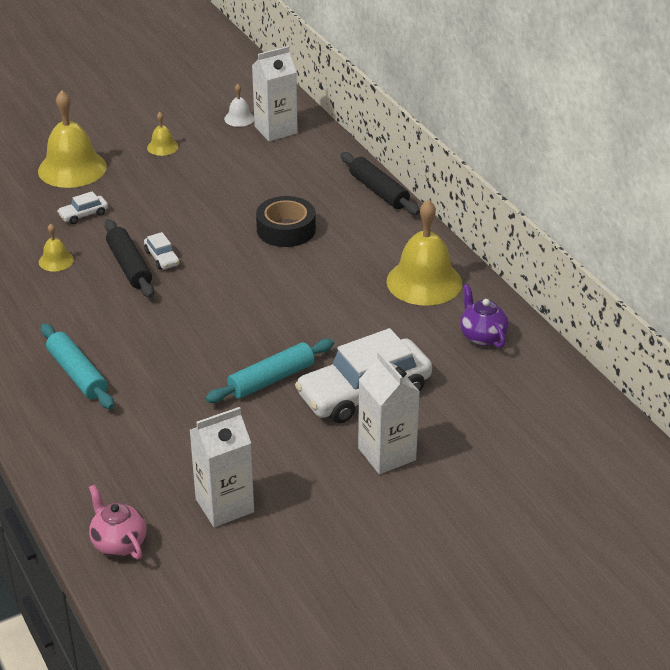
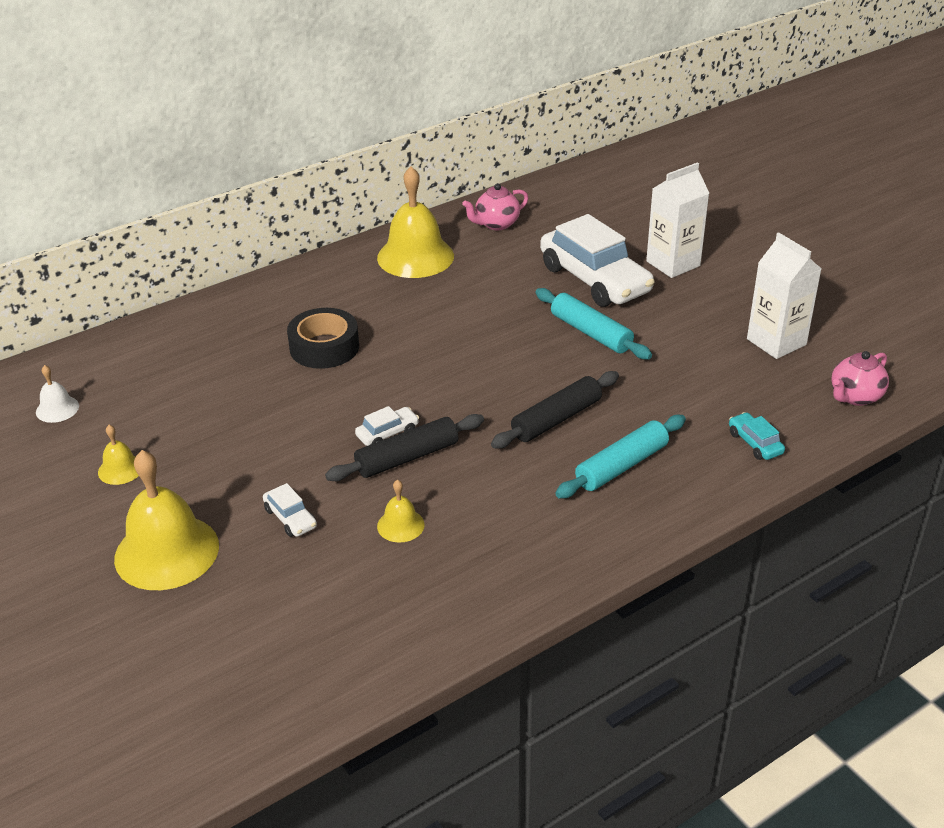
camera: 95 degrees left, 0 degrees up
(76, 458) = (755, 443): none -> turquoise car
(276, 130) = (95, 375): white carton -> none
(379, 191) = (247, 291): black rolling pin -> black rolling pin (556, 419)
(482, 336) = (496, 224): purple teapot -> pink teapot

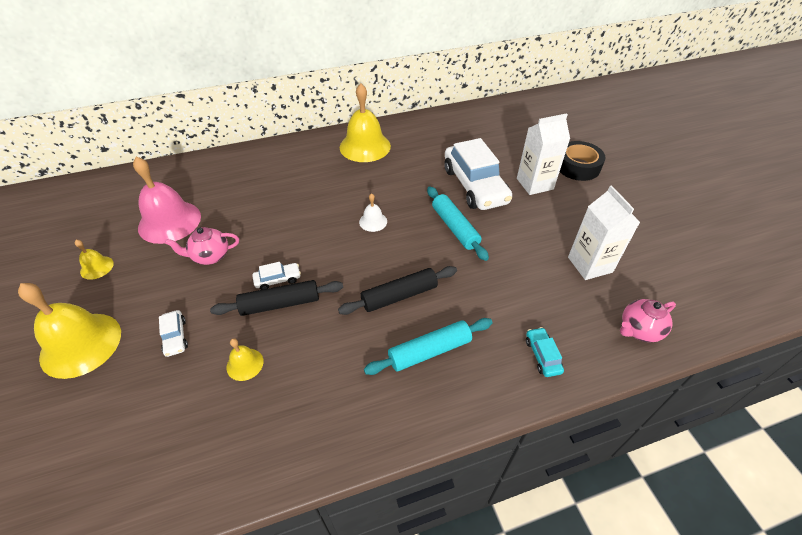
camera: 15 degrees right, 10 degrees up
(57, 409) = (91, 212): white bell -> white bell (373, 221)
(187, 398) = (169, 221): none -> pink bell
(324, 347) = (274, 201): black tape -> black tape (577, 166)
(496, 224) = (427, 133): pink teapot -> pink teapot (210, 256)

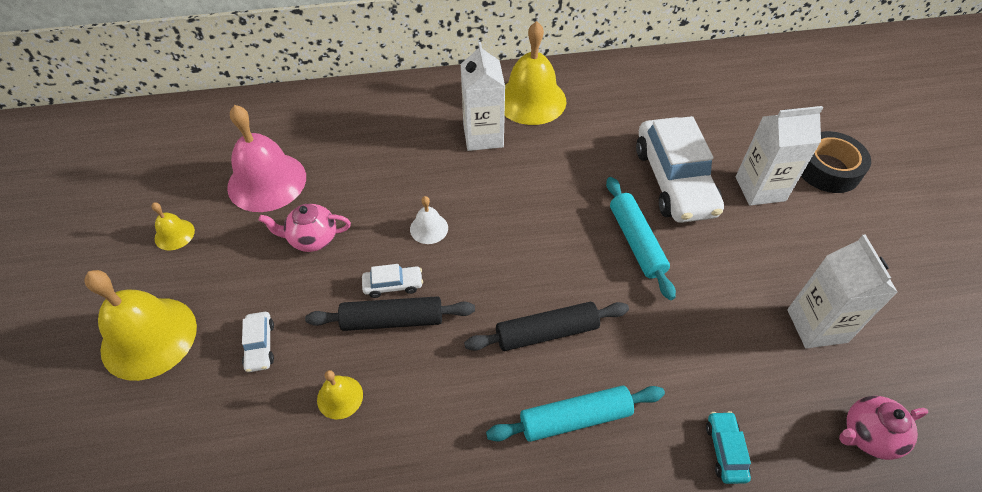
camera: 10 degrees right, 5 degrees up
(333, 173) = (483, 136): none -> white carton
(373, 221) = (527, 217): white bell -> white bell (429, 228)

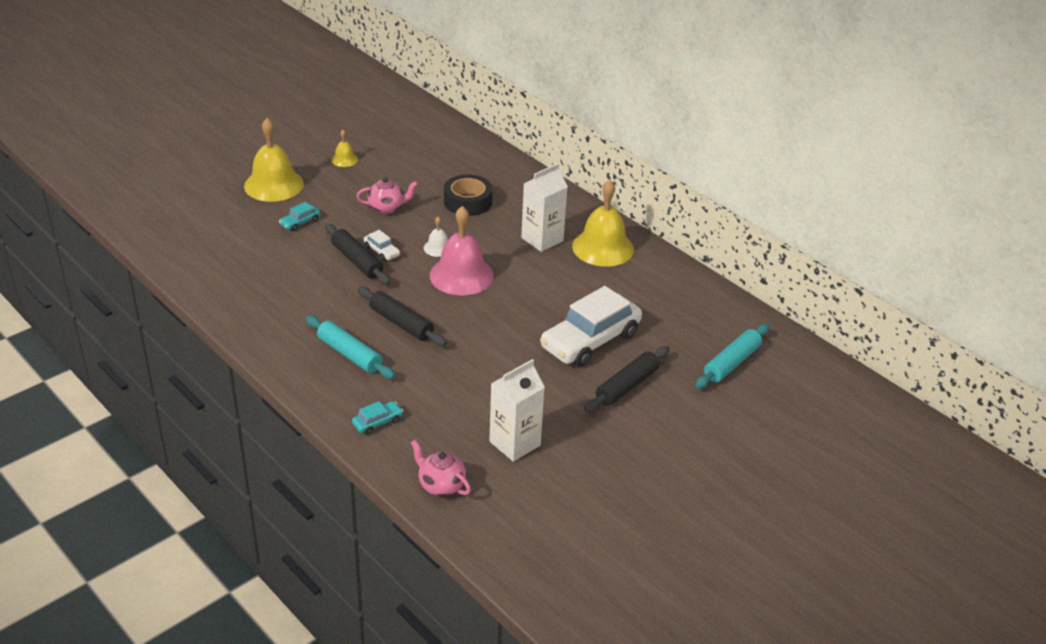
camera: 55 degrees right, 15 degrees down
(260, 345) = (300, 222): white car -> turquoise car
(267, 181) = (413, 172): pink bell -> pink bell (461, 275)
(312, 239) = (387, 208): pink teapot -> pink teapot turned 120 degrees clockwise
(340, 397) = (292, 263): yellow bell -> none
(636, 242) = (512, 339): turquoise rolling pin -> turquoise rolling pin (732, 363)
(760, 189) = (627, 386): white carton -> black rolling pin
(828, 169) = (688, 418): black tape -> black tape (468, 202)

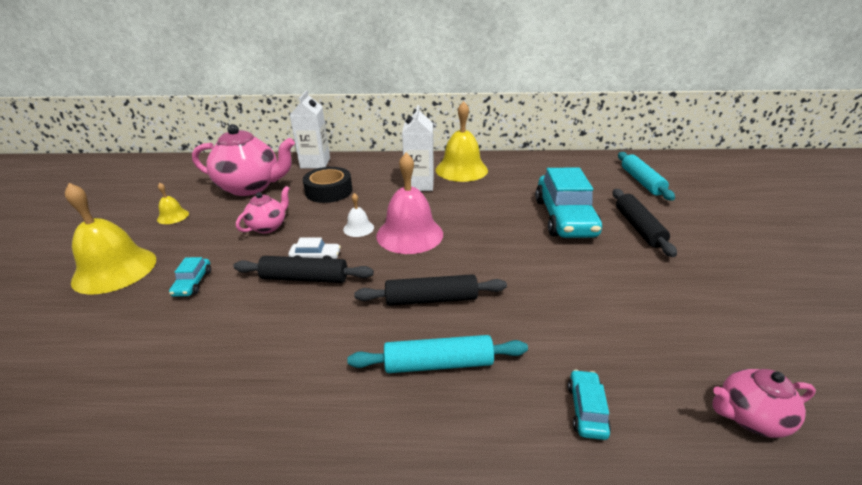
camera: 45 degrees left, 5 degrees down
(422, 162) = (251, 187): none -> pink teapot
(515, 443) = (689, 321): white carton -> white carton (315, 163)
(590, 340) = (564, 218): white car -> turquoise car

